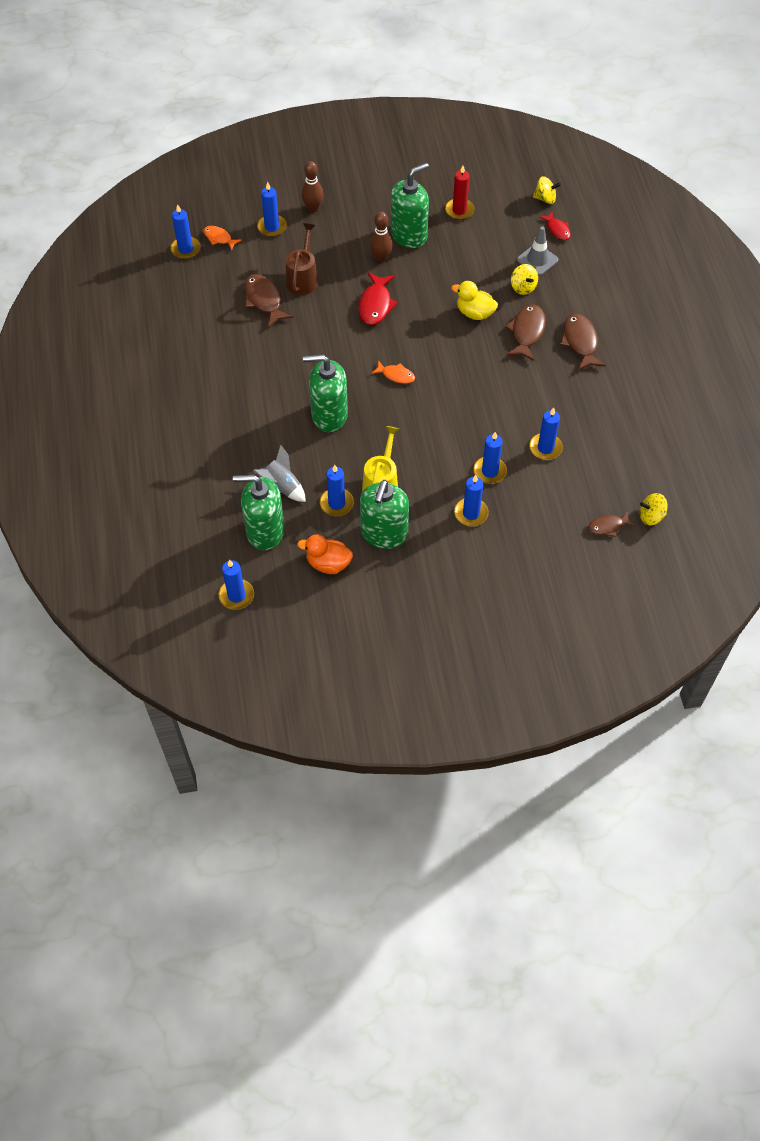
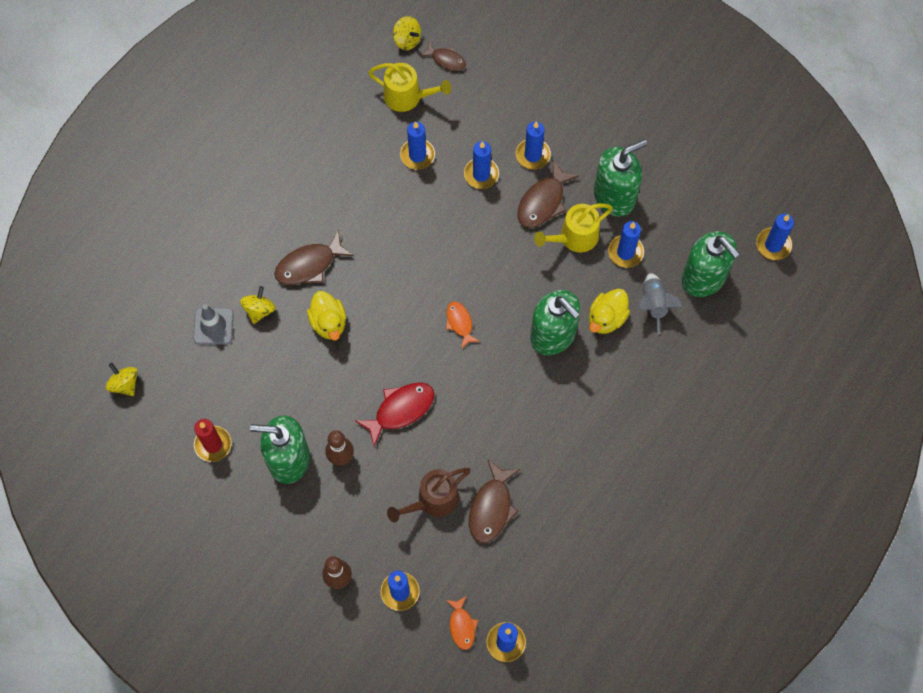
camera: 135 degrees left, 10 degrees up
(305, 453) = (606, 318): none -> yellow duck
(328, 563) = (680, 210): orange duck -> none
(557, 230) = (158, 341): red fish -> none
(580, 342) = (279, 217): brown fish -> brown fish (543, 202)
(600, 479) = (407, 97): none -> yellow watering can

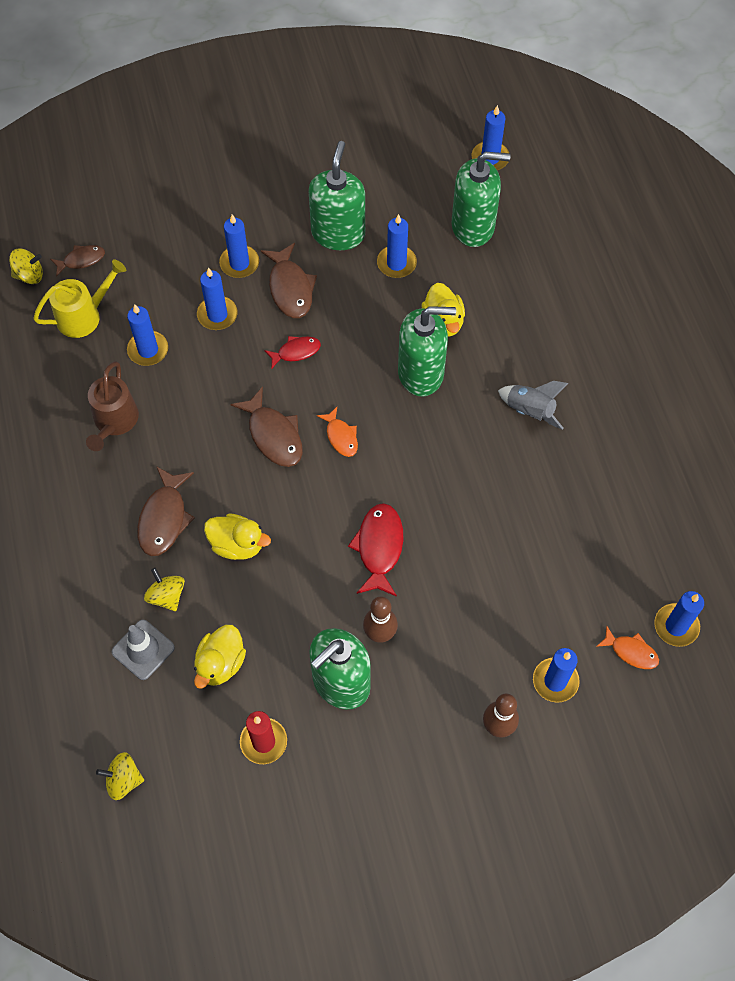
camera: 50 degrees left, 5 degrees down
(242, 378) = (220, 663): none -> yellow duck
(433, 500) = (490, 586): brown watering can -> brown watering can (114, 422)
(460, 323) = (341, 436): orange fish -> orange fish turned 135 degrees counterclockwise
(491, 507) = (539, 542): brown fish -> brown fish (273, 435)
(497, 245) = (296, 352): none -> red fish
(574, 237) = (346, 290): yellow watering can -> none
(653, 304) = (463, 278): grey rocket -> grey rocket (530, 411)

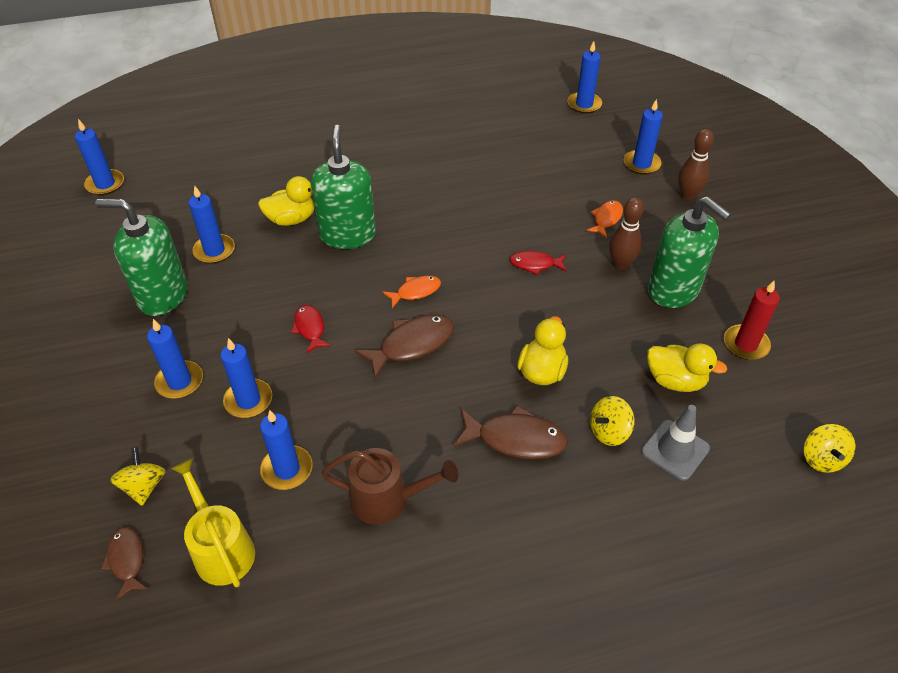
camera: 90 degrees left, 15 degrees down
(29, 275) = (135, 630): yellow spinning top -> yellow spinning top (144, 486)
(290, 288) = (226, 334): brown fish -> none
(379, 547) = (535, 264): red fish -> red fish, size x0.61
(473, 226) = (184, 197): green soap dispenser -> none
(530, 411) = (394, 168): grey rocket -> none
(631, 652) = (609, 126): orange fish -> orange fish (606, 219)

